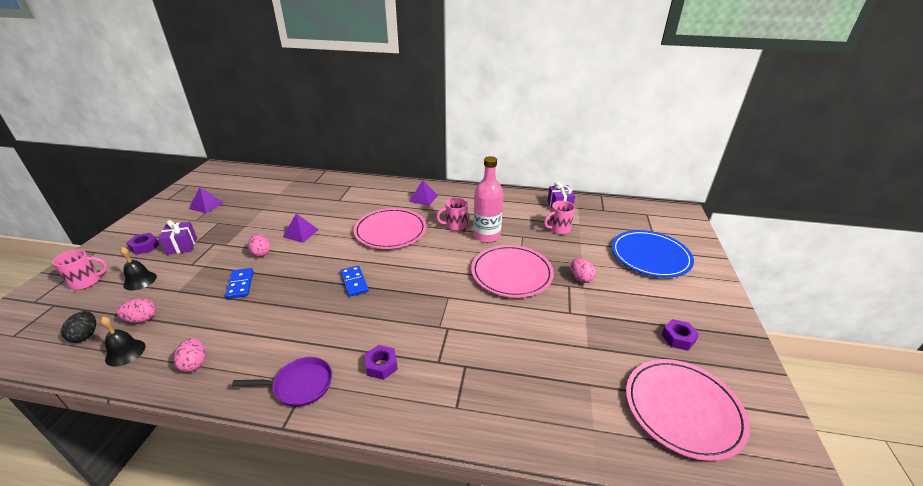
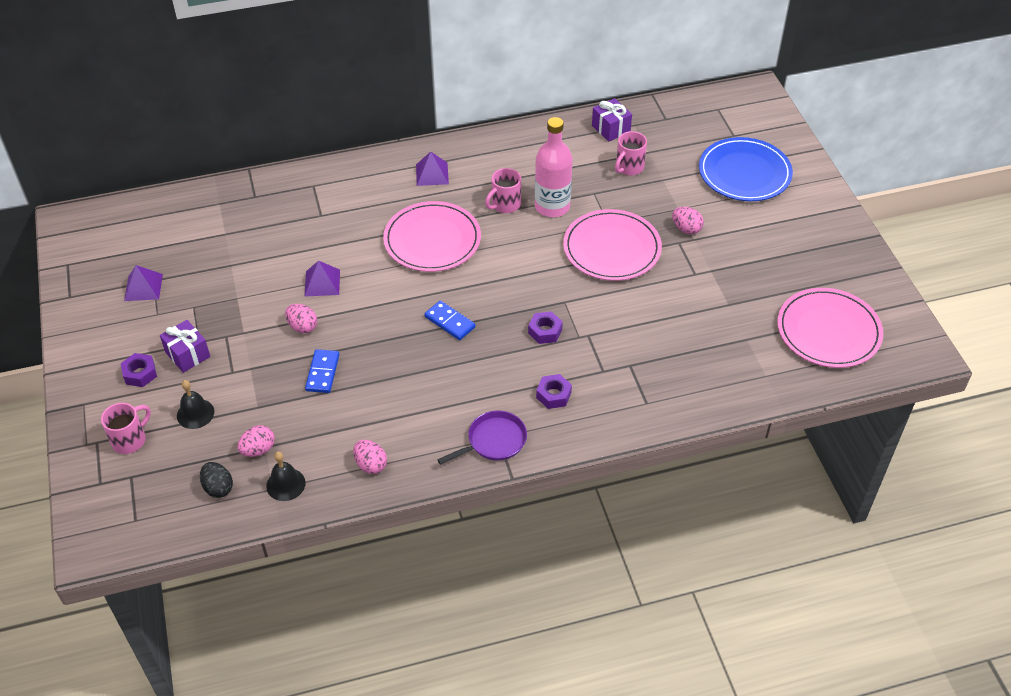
camera: 25 degrees left, 15 degrees up
(240, 284) = (323, 373): blue domino -> blue domino turned 45 degrees clockwise
(678, 338) = (804, 265): purple nut -> purple nut (545, 331)

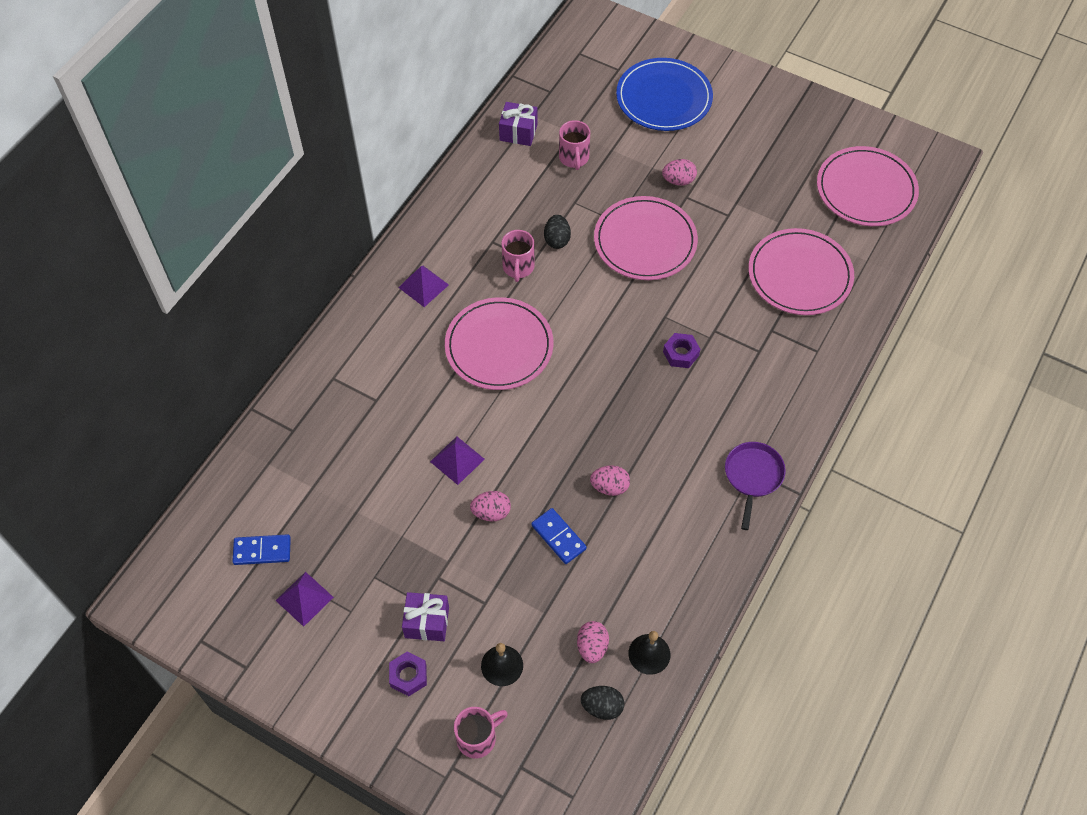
camera: 45 degrees left, 10 degrees up
(130, 440) = (478, 738): pink mug -> pink mug turned 60 degrees clockwise
(371, 465) = (691, 578): pink egg -> pink egg (609, 487)
(449, 322) = (602, 407): blue domino -> blue domino (262, 551)
(552, 206) = (557, 240): pink bottle -> black egg
(553, 395) = (749, 401): purple nut -> none
(699, 347) = (799, 275): none -> pink plate

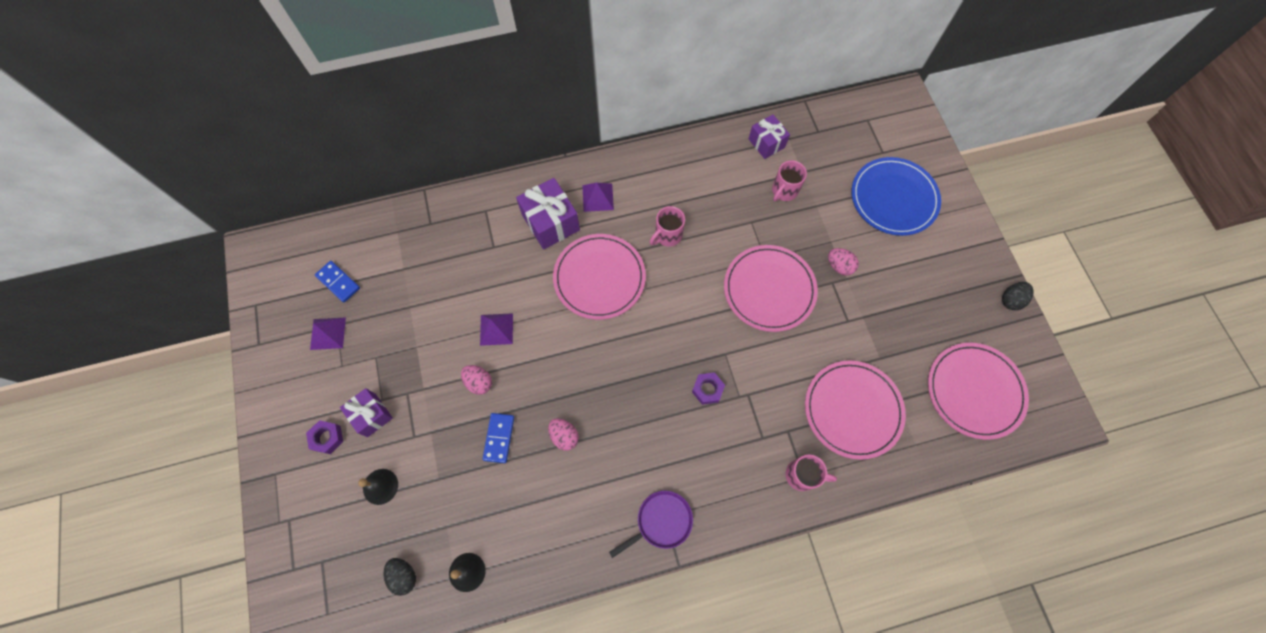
camera: 45 degrees right, 10 degrees up
(405, 339) = (551, 222): none -> purple gift
(478, 738) = (320, 517): pink mug -> pink mug (802, 475)
(557, 240) = (712, 238): black egg -> black egg (1011, 300)
(592, 647) = (440, 530): pink egg -> none

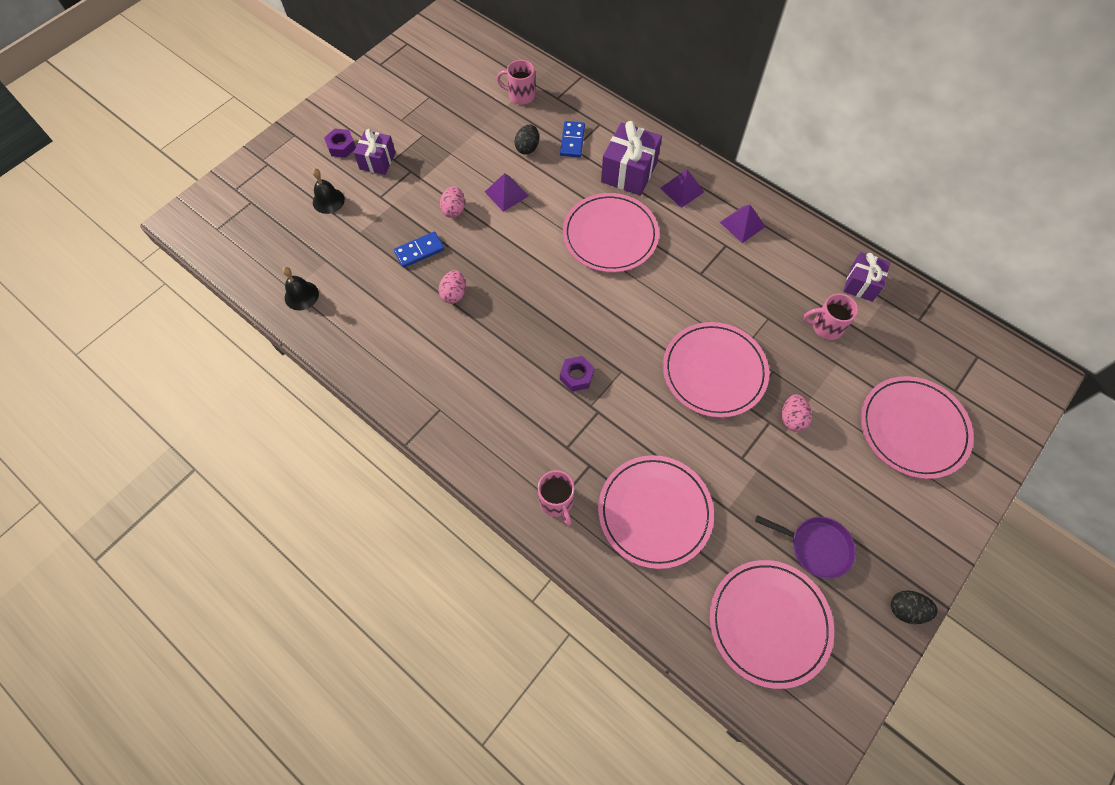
camera: 55 degrees right, 5 degrees down
(328, 333) = (419, 96): purple pyramid -> purple pyramid (742, 224)
(338, 282) = (462, 76): blue domino -> blue domino (572, 141)
(404, 575) = (273, 257): black egg -> black egg (527, 148)
(661, 521) = (433, 408): purple pan -> purple pan (816, 547)
(667, 235) = (694, 261): pink mug -> pink mug (520, 95)
(893, 198) = (913, 428): blue plate -> pink plate

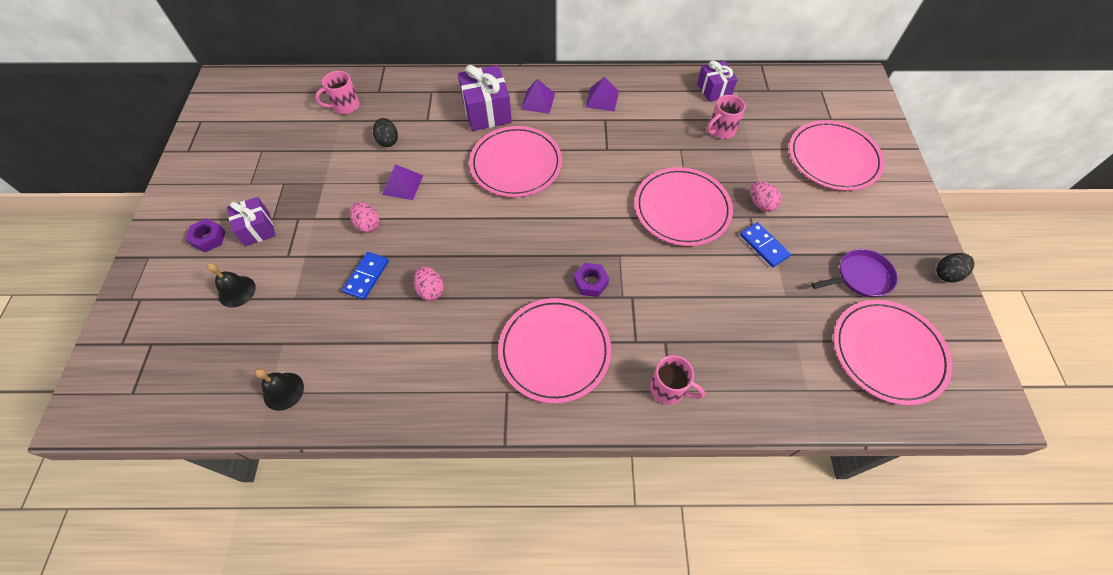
camera: 40 degrees left, 5 degrees down
(572, 141) = (421, 115): blue domino -> blue domino (763, 246)
(654, 512) = (742, 338): pink plate -> pink plate (554, 351)

